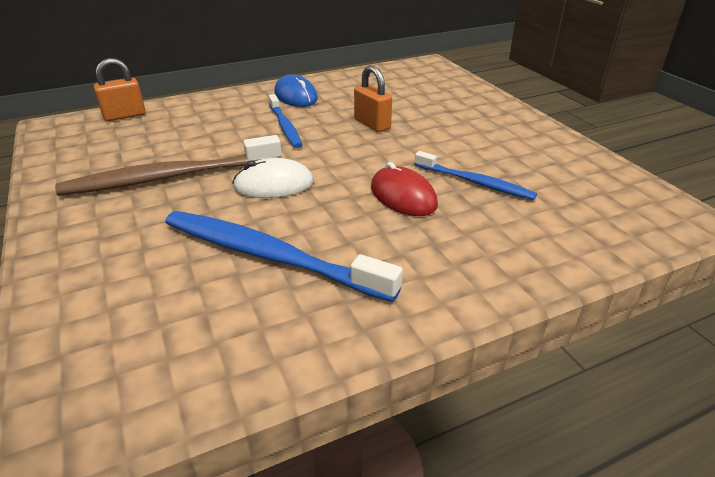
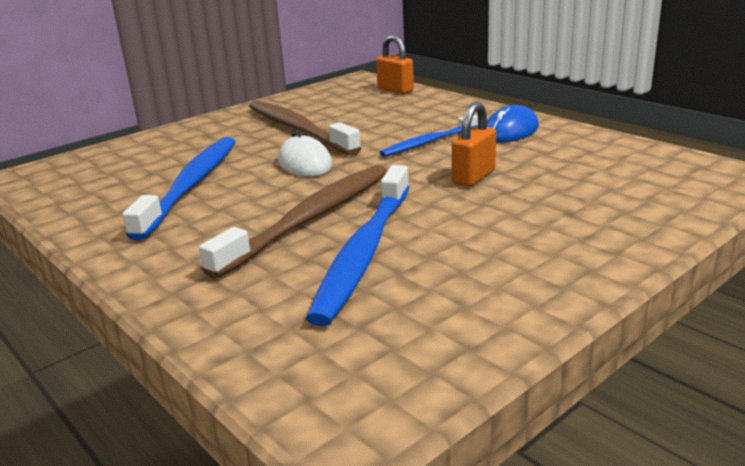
camera: 75 degrees right, 10 degrees down
(403, 196) = (310, 218): red mouse -> brown toothbrush
(475, 182) = (364, 252): blue toothbrush -> blue toothbrush, size x1.71

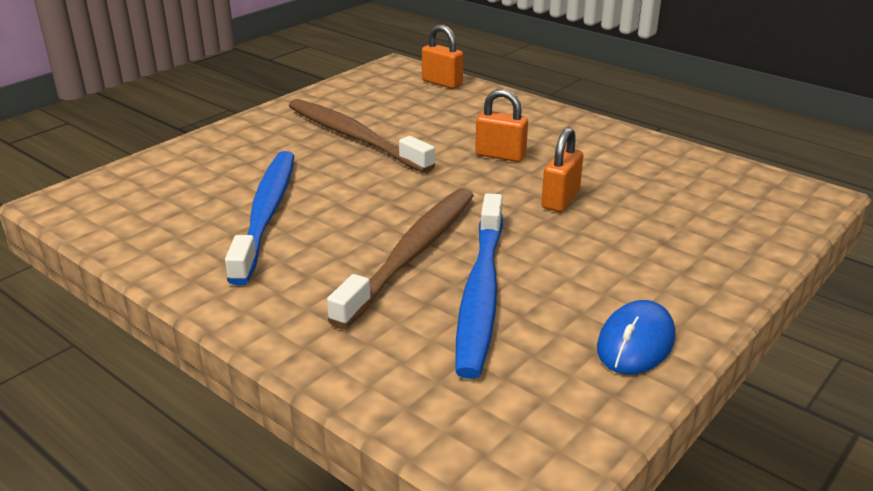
camera: 10 degrees left, 5 degrees up
(305, 163) = (379, 183): white mouse -> none
(428, 142) = (500, 155): blue toothbrush -> orange padlock
(510, 131) = (580, 140): blue mouse -> blue mouse (635, 343)

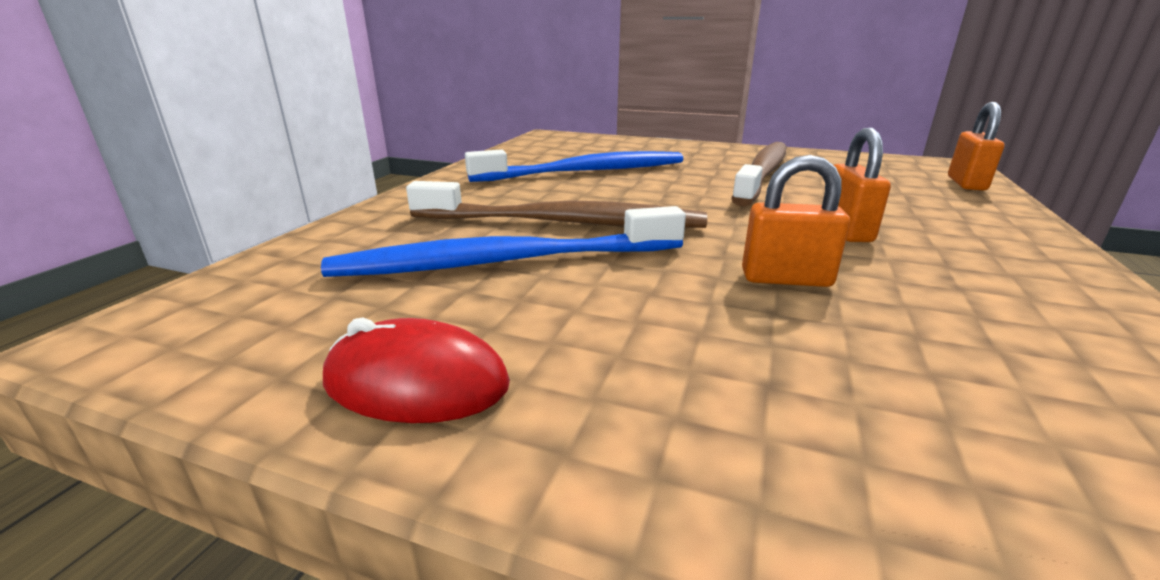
camera: 70 degrees right, 5 degrees down
(635, 343) = (416, 382): blue mouse -> red mouse

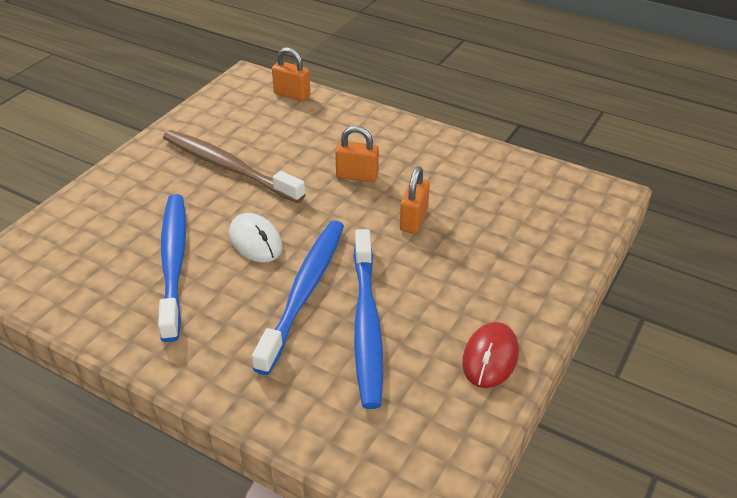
camera: 80 degrees left, 15 degrees up
(562, 223) = (304, 291): brown toothbrush -> blue toothbrush
(642, 194) = (255, 241): none -> white mouse

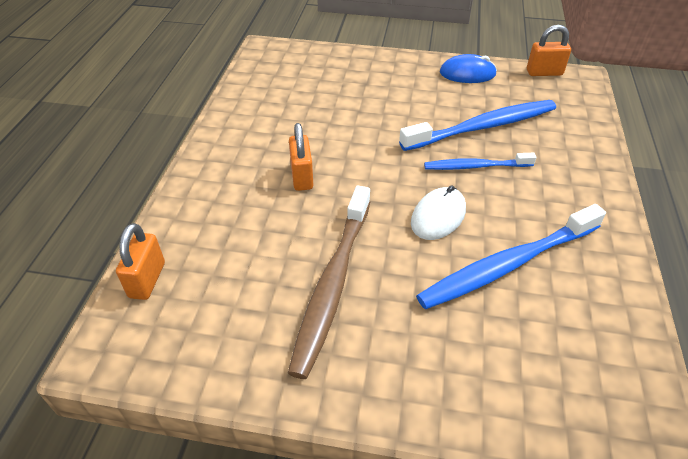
camera: 110 degrees left, 5 degrees up
(304, 291) = (475, 166): blue toothbrush -> blue toothbrush, size x0.58
(413, 220) = (349, 129): orange padlock -> orange padlock (544, 72)
(490, 357) = (467, 73): red mouse -> blue mouse

